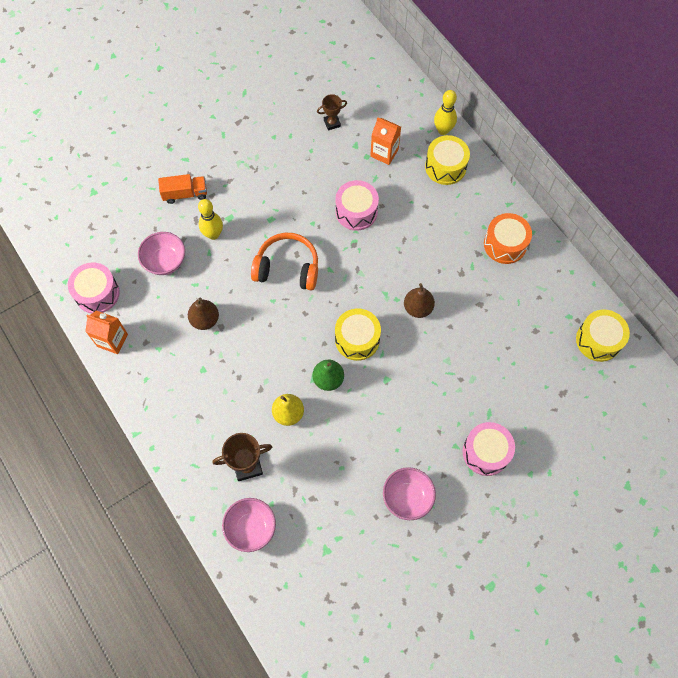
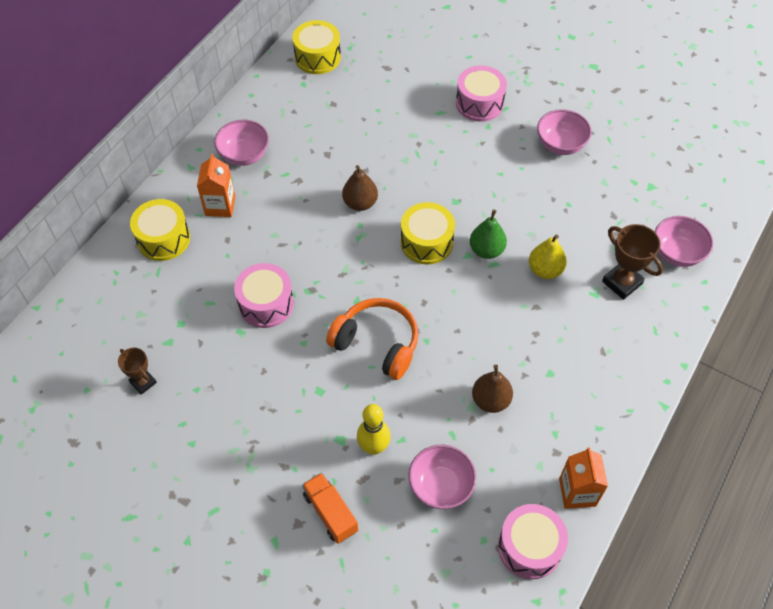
camera: 115 degrees left, 10 degrees down
(287, 268) = (377, 343): orange headphones -> orange headphones turned 135 degrees clockwise
(384, 153) = (168, 307): orange carton -> orange carton (220, 206)
(443, 130) = (110, 259): yellow bowling pin -> none
(505, 244) = (244, 155): orange drum -> pink bowl

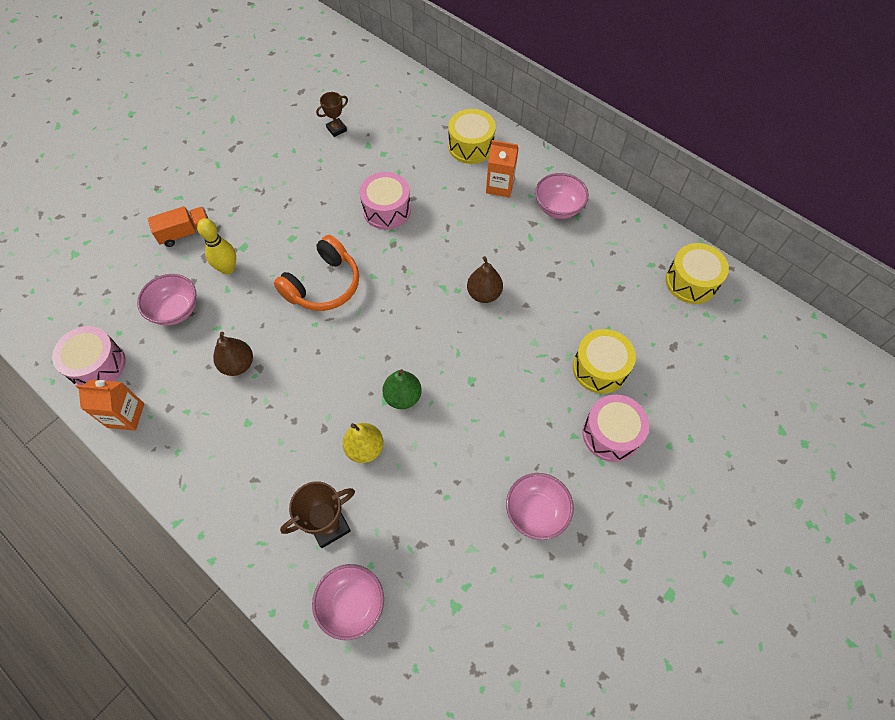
camera: 100 degrees right, 5 degrees up
(426, 242) = (424, 343): yellow drum -> yellow drum (600, 368)

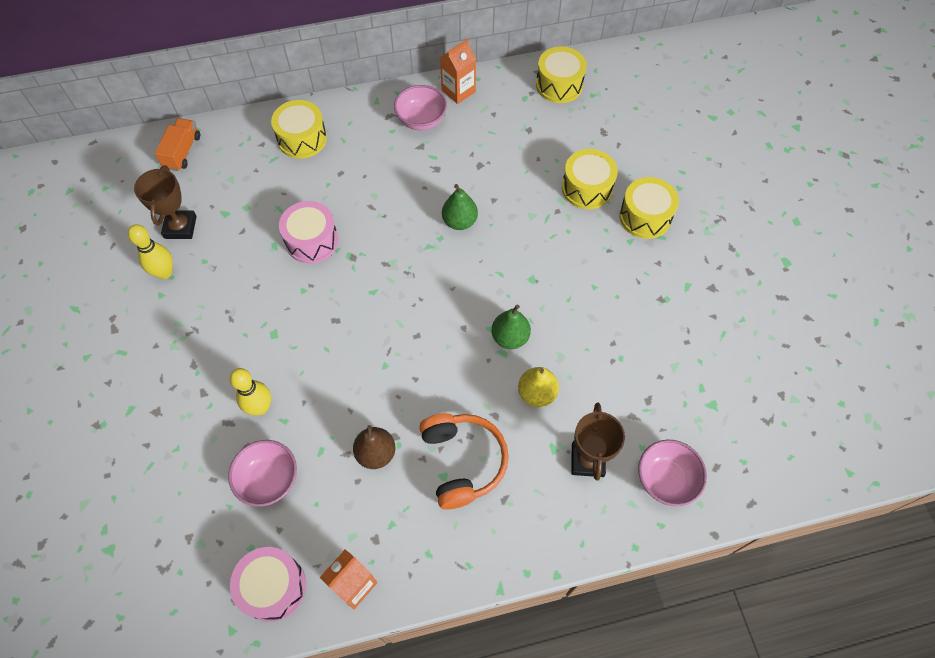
camera: 55 degrees left, 0 degrees up
(185, 233) = (182, 425): orange truck -> orange truck (182, 152)
(294, 145) = (165, 273): none -> yellow bowling pin
(323, 285) = (349, 336): orange headphones -> orange headphones (462, 462)
(336, 129) = (180, 227): brown trophy -> brown trophy, size x1.58
(484, 294) = (459, 221): brown pear -> green pear
(500, 186) = (363, 145): orange carton -> orange carton (458, 91)
(536, 512) = (673, 304): pink bowl -> none
(611, 434) = (645, 217): pink drum -> yellow drum

